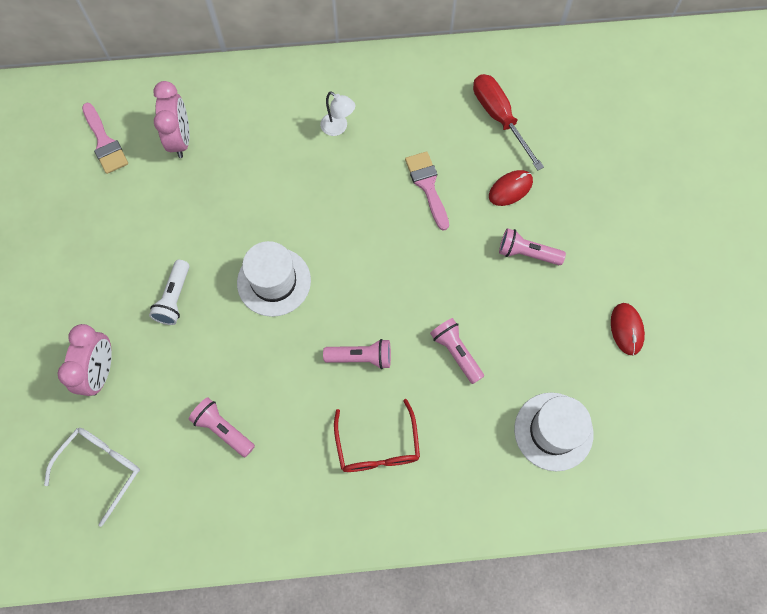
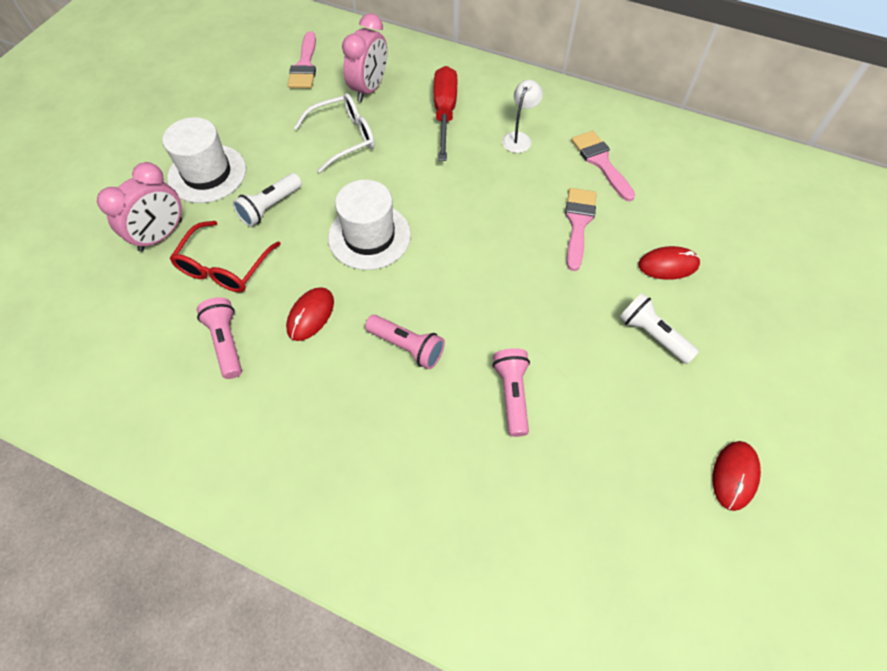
camera: 30 degrees right, 10 degrees down
(102, 468) = (95, 317): white glasses -> white glasses (344, 138)
(272, 372) = (310, 315): none -> red mouse
(338, 128) = (519, 138): white lamp -> white lamp turned 135 degrees counterclockwise
(377, 447) = (364, 445): red glasses -> red glasses (224, 267)
(415, 119) = (601, 162): none -> pink brush
(499, 118) = (692, 196): red screwdriver -> red screwdriver (444, 113)
(527, 253) = (652, 335): pink flashlight -> white flashlight
(553, 431) = (577, 544): white hat -> white hat (207, 173)

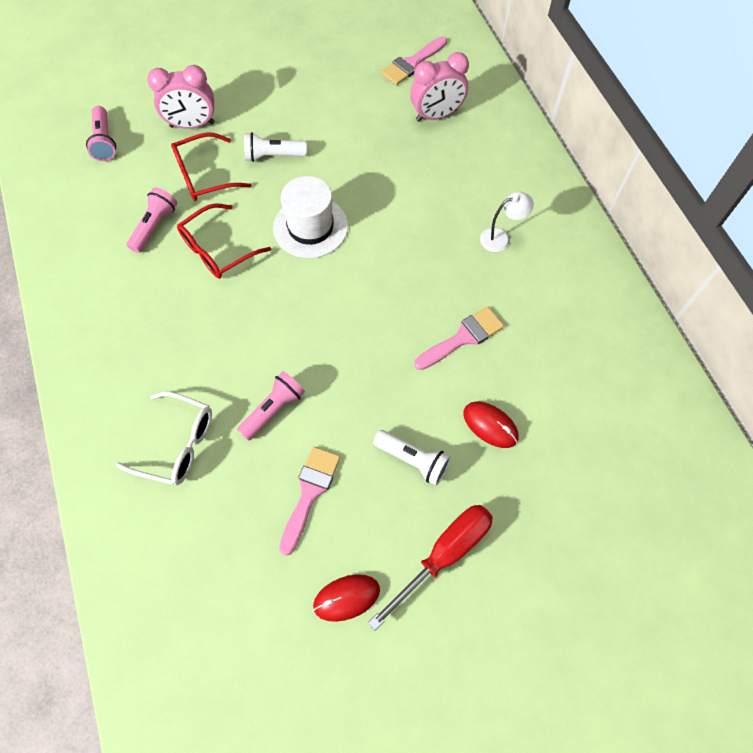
camera: 45 degrees right, 5 degrees up
(207, 173) = (262, 101): white hat -> none
(310, 315) = (217, 250): red mouse -> red glasses
(344, 138) = (375, 141): white glasses -> white glasses (178, 444)
(407, 347) = (248, 321): pink flashlight -> pink flashlight (104, 141)
(444, 113) = (468, 175): red screwdriver -> red screwdriver (443, 555)
(601, 162) = (541, 307): pink brush -> pink brush (310, 493)
(652, 335) = (413, 460): white flashlight -> white flashlight turned 120 degrees clockwise

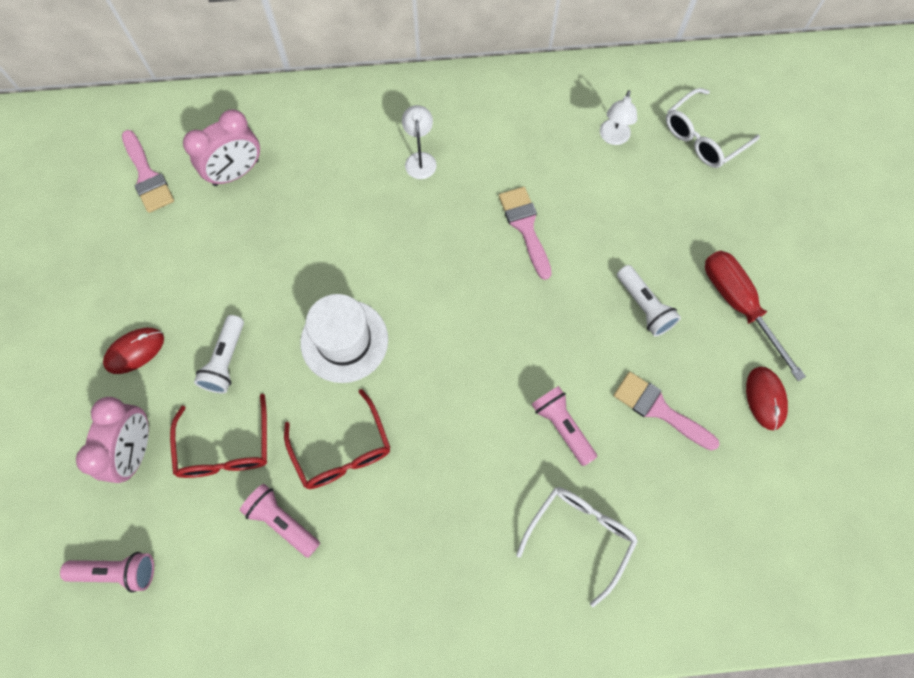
camera: 75 degrees left, 5 degrees up
(413, 460) = (644, 307): white flashlight -> white flashlight turned 105 degrees clockwise
(436, 115) = (236, 172): pink clock -> pink clock turned 60 degrees clockwise
(490, 425) = (622, 230): red mouse -> red mouse (135, 351)
(594, 396) = (613, 138): none -> white lamp
(633, 486) = (702, 138): none -> white glasses

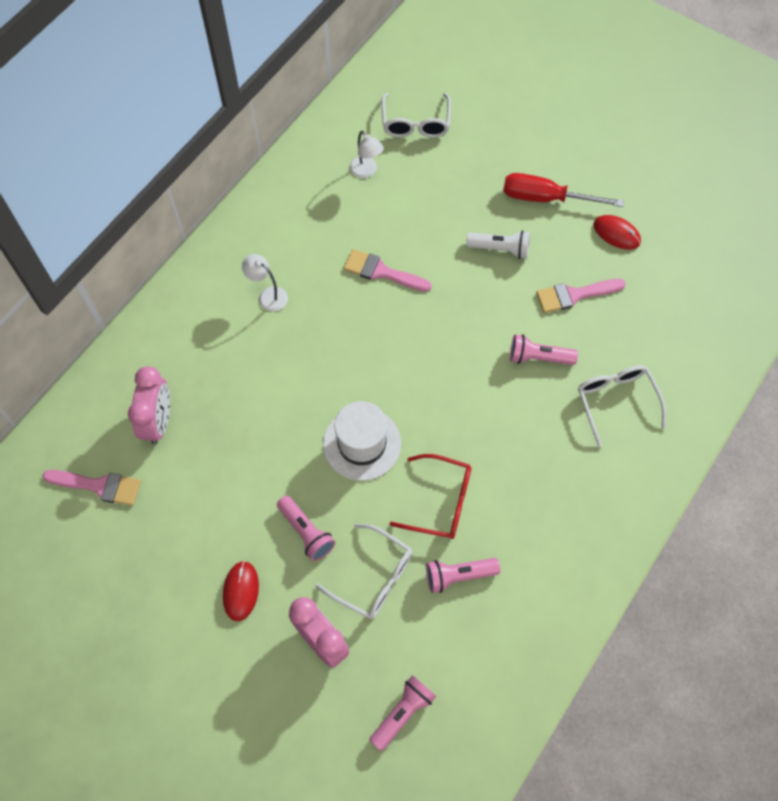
camera: 50 degrees left, 5 degrees down
(225, 449) = (374, 578): red glasses -> white glasses
(226, 361) = (306, 532): white flashlight -> pink flashlight

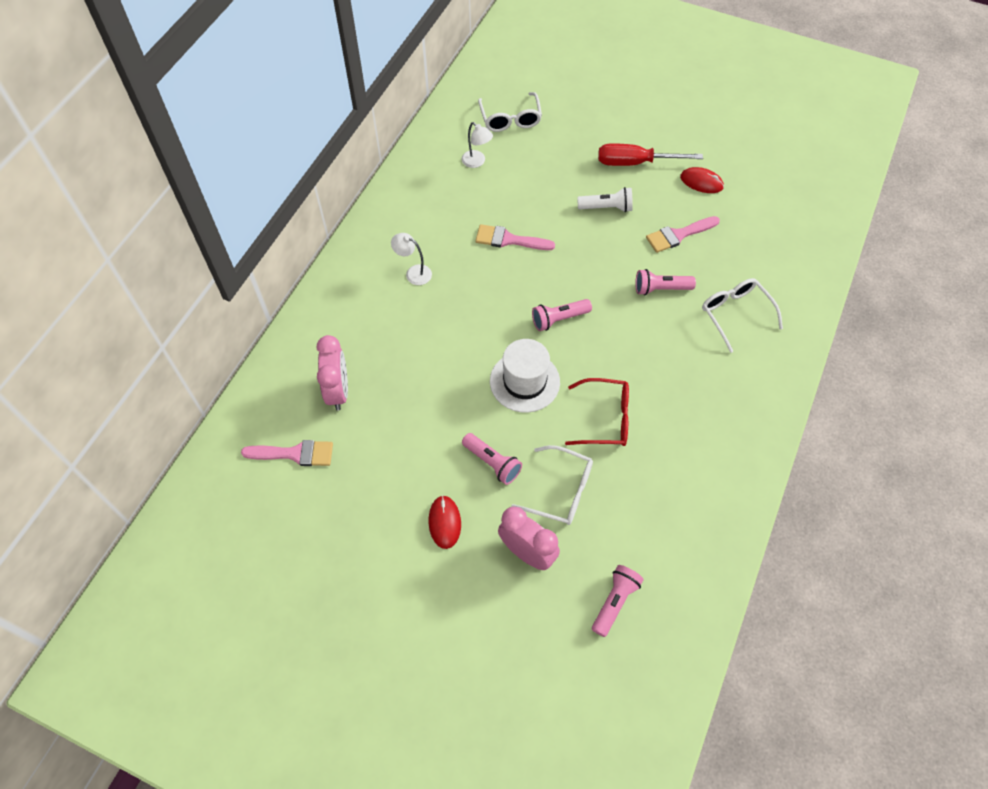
camera: 10 degrees left, 5 degrees down
(458, 575) = (635, 477): pink flashlight -> pink flashlight (559, 319)

